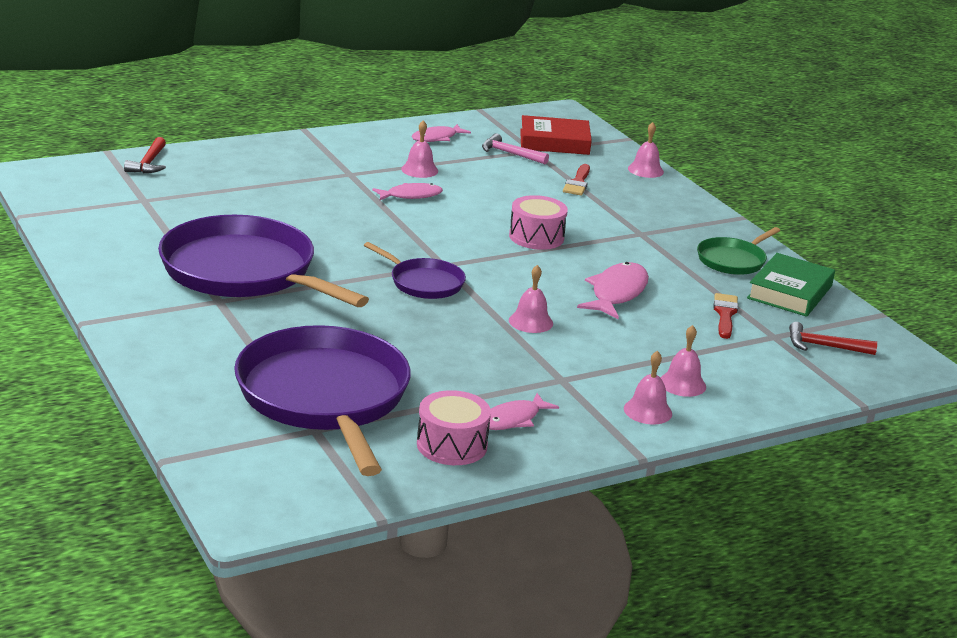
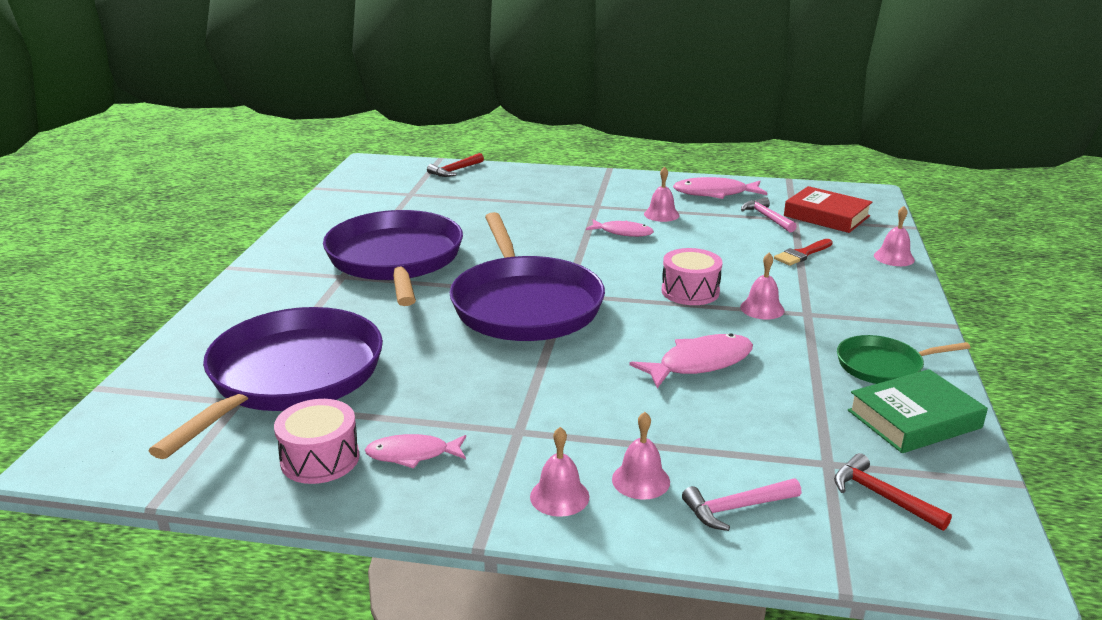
camera: 40 degrees right, 0 degrees up
(423, 283) = (525, 304): purple pan -> purple pan, size x2.06
(437, 138) = (715, 193): pink fish -> pink fish, size x1.51
(531, 321) = (571, 366): pink bell -> pink bell (762, 308)
(725, 314) = (796, 420): red brush -> none
(757, 381) = (736, 508): none -> pink hammer

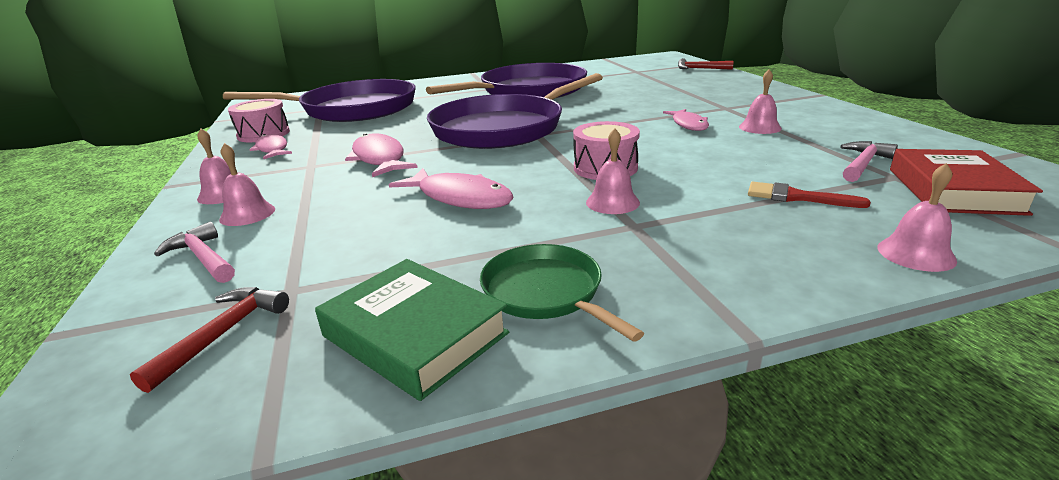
camera: 65 degrees right, 0 degrees up
(715, 193) = (868, 133): pink fish -> pink fish (379, 159)

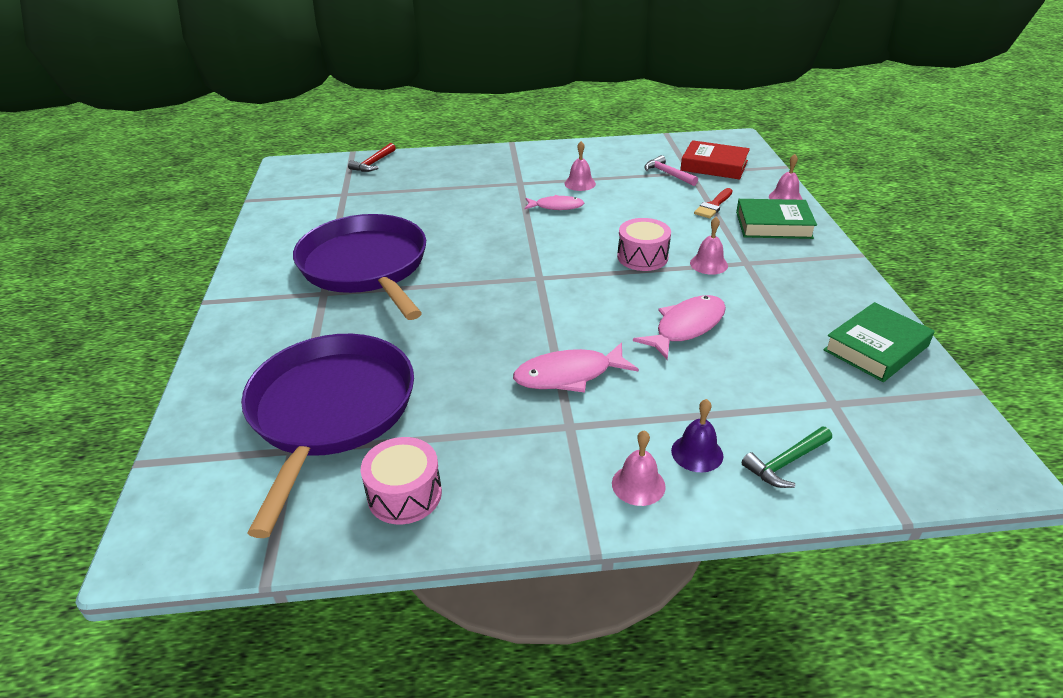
camera: 80 degrees left, 10 degrees up
(203, 258) = (786, 463): pink hammer -> green hammer
(223, 334) = (888, 426): red hammer -> none
(247, 214) = (697, 453): pink bell -> purple bell
(272, 149) = (488, 471): pink fish -> none
(503, 128) = (508, 294): purple pan -> none
(546, 292) = (828, 302): green pan -> none
(783, 244) = (773, 225): none -> green book

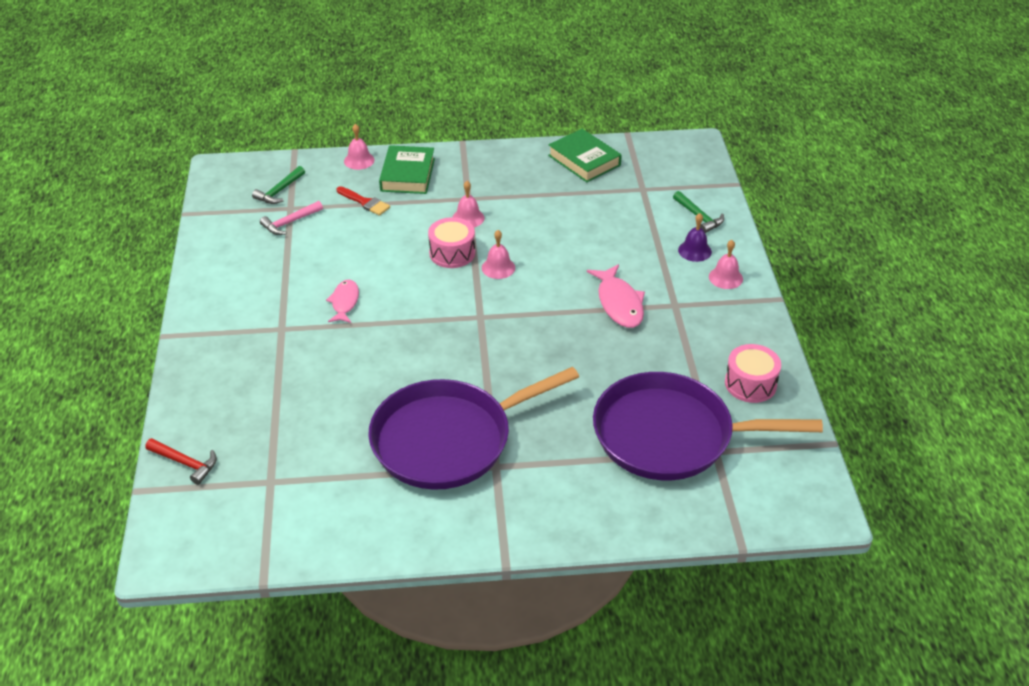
camera: 90 degrees left, 5 degrees up
(580, 183) = (295, 284): pink bell -> pink bell (498, 267)
(686, 327) = (558, 240): pink fish -> none
(714, 165) = (279, 191): red book -> green hammer

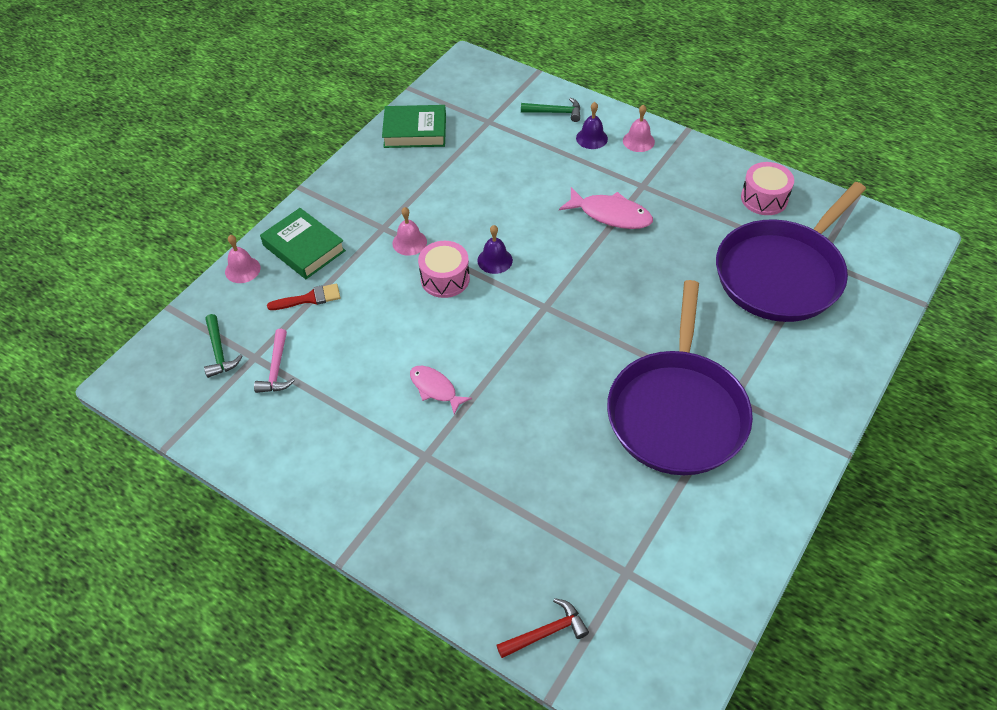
camera: 50 degrees left, 10 degrees up
(498, 267) = (495, 260): pink bell -> purple bell

